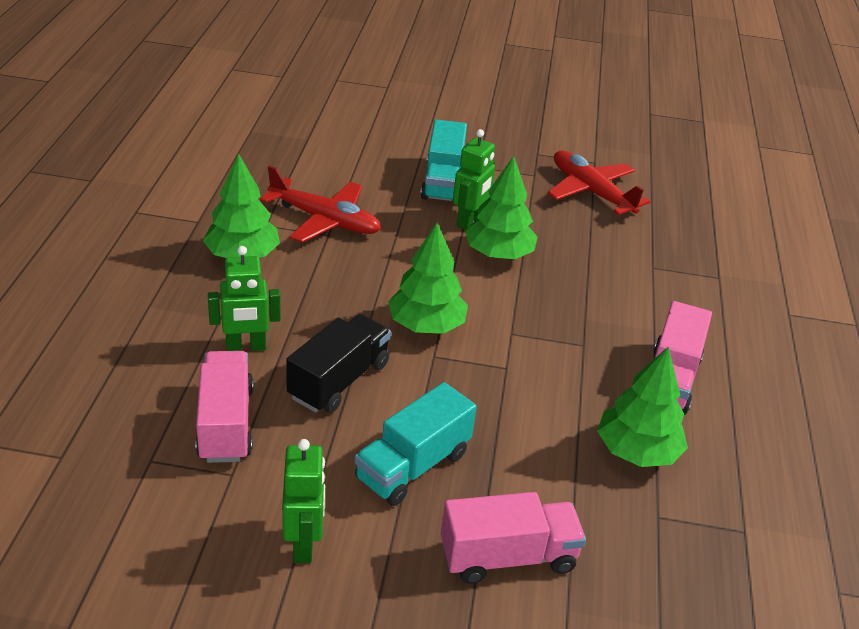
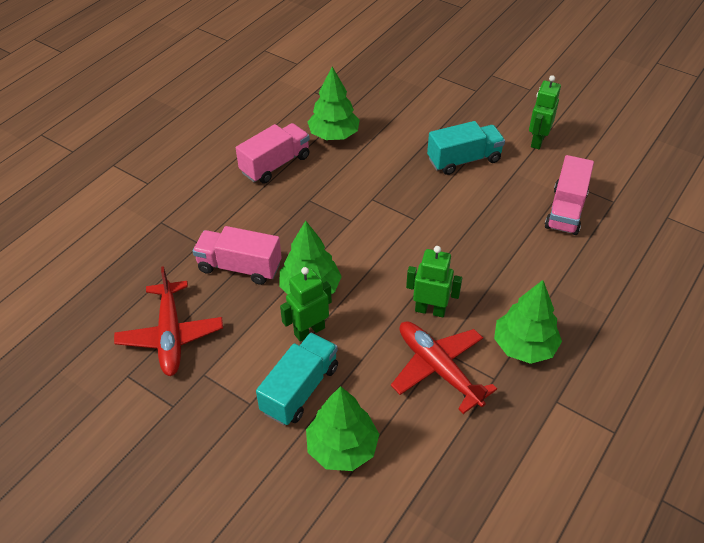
camera: 150 degrees left, 10 degrees up
(246, 347) = (541, 259): green robot -> green robot (430, 310)
(339, 380) = (485, 218): black truck -> none
(426, 325) = (407, 242): green tree -> green tree (342, 447)
(508, 557) = (438, 111): pink truck -> pink truck (239, 267)

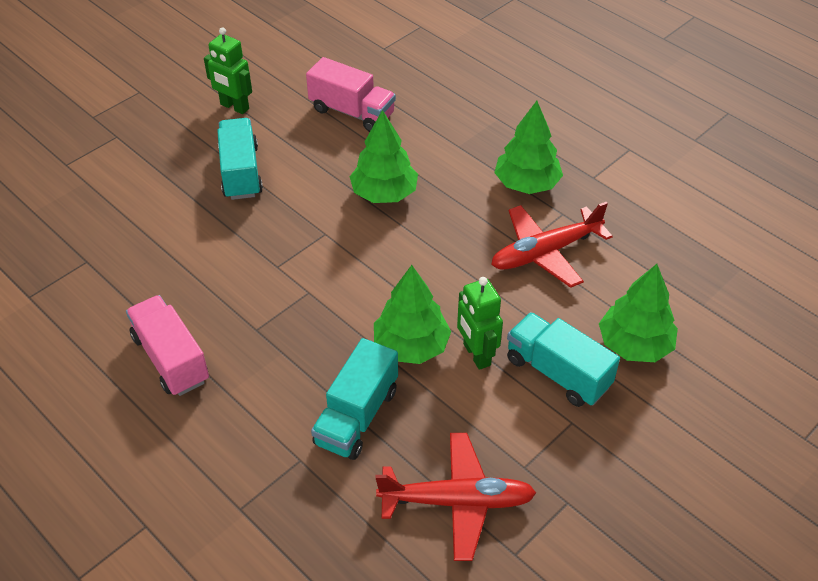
camera: 80 degrees left, 0 degrees up
(239, 267) = (357, 416): pink truck -> turquoise truck
(334, 135) = (137, 287): green tree -> green tree (384, 193)
(430, 310) = (466, 244): green robot -> none

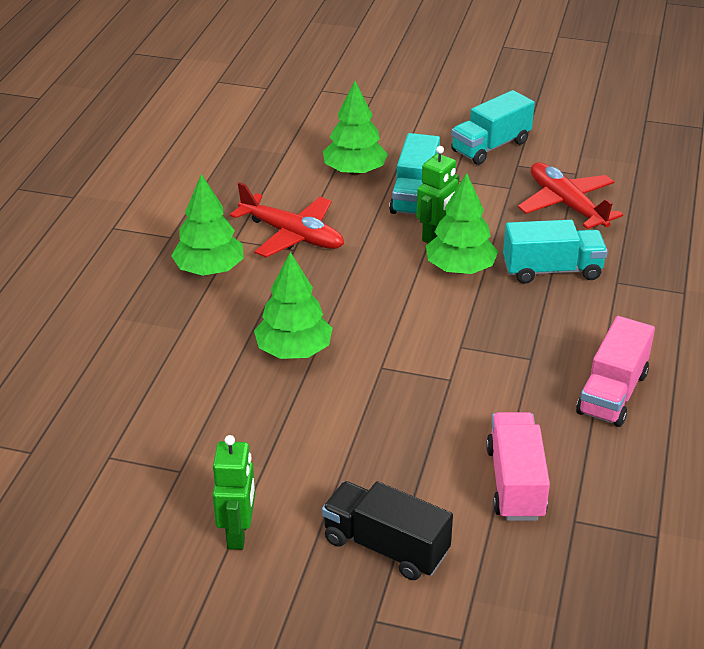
camera: 120 degrees left, 10 degrees down
(161, 162) = (385, 547): none -> black truck
(241, 172) = (347, 468): turquoise truck -> turquoise truck (490, 146)
(352, 112) = (179, 426): pink truck -> pink truck (515, 483)

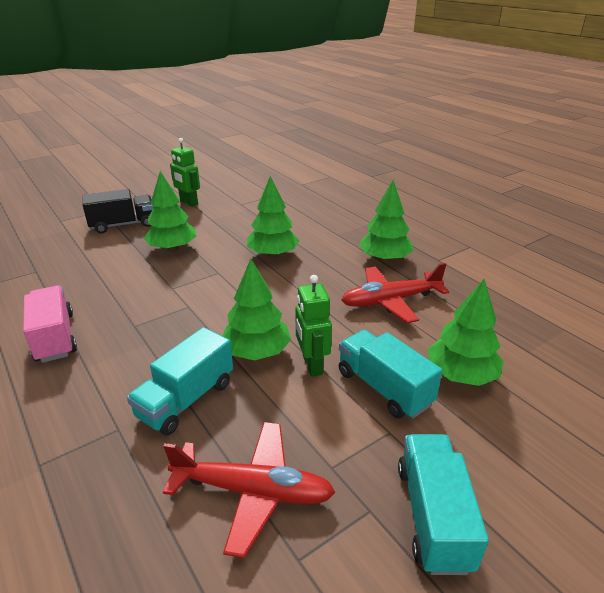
camera: 130 degrees right, 5 degrees down
(380, 442) = (172, 248): none -> green tree
(515, 483) = (82, 268): pink truck -> none

